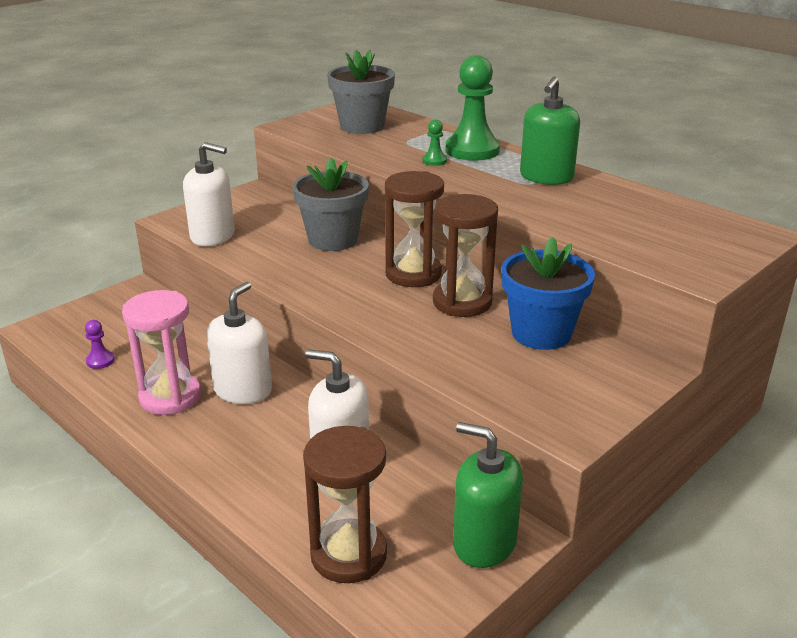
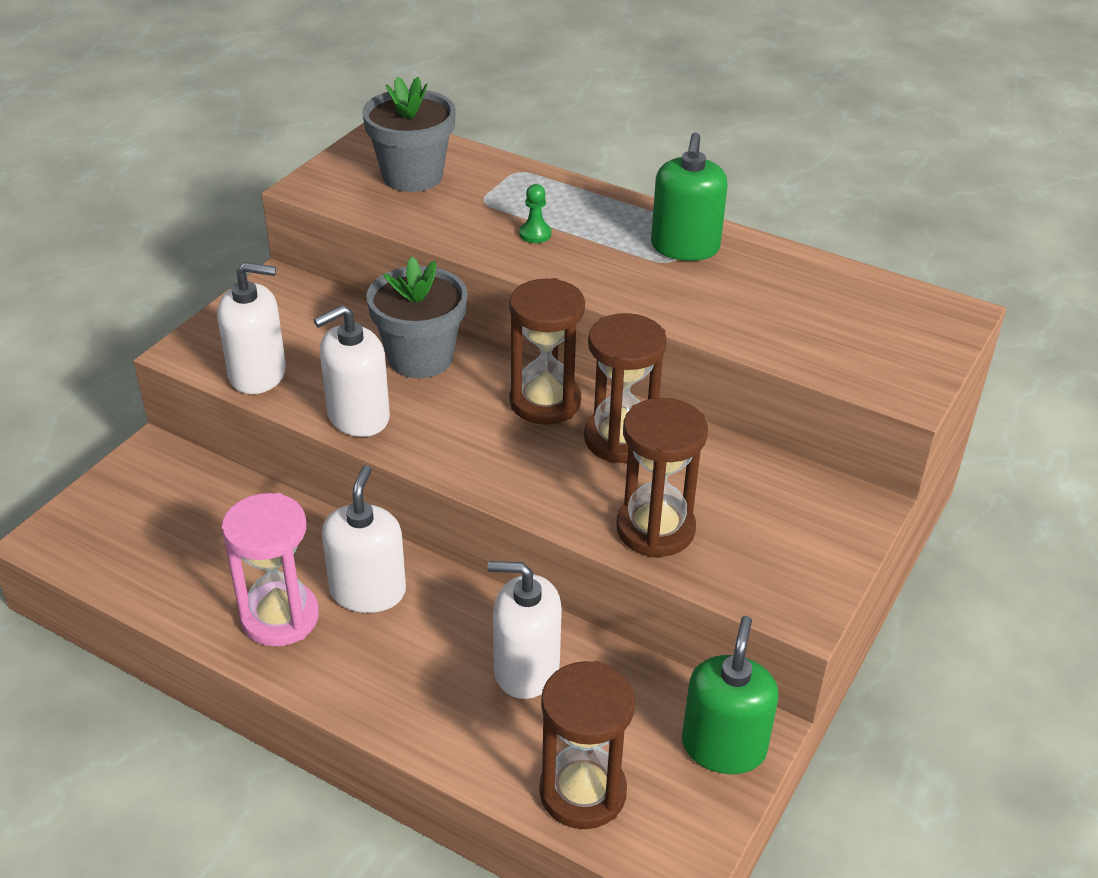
camera: 15 degrees left, 10 degrees up
(100, 361) = (160, 577): purple pawn -> none
(270, 266) = (358, 416): none -> white soap dispenser
(465, 361) = (655, 529): none -> brown hourglass
(472, 150) = (575, 207): green pawn -> none
(484, 542) = (723, 747): green soap dispenser -> green soap dispenser turned 90 degrees clockwise
(541, 333) = (727, 473): blue flower pot -> none

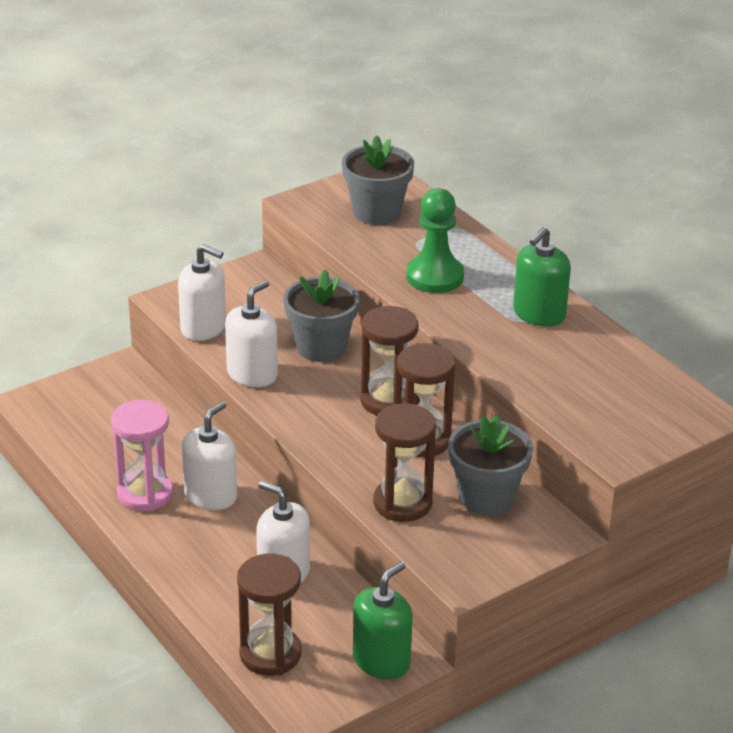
camera: 25 degrees right, 5 degrees down
(358, 416) = (252, 374): white soap dispenser -> white soap dispenser turned 135 degrees clockwise
(535, 234) = (434, 276): green pawn -> green pawn, size x2.27
(745, 489) = (486, 497): none -> grey flower pot

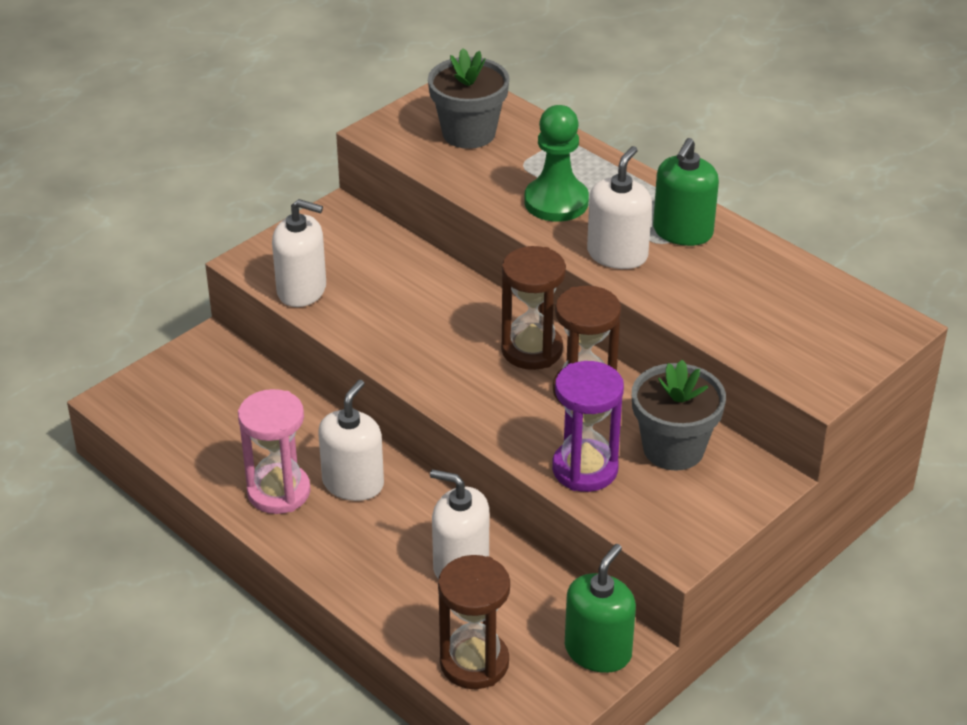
camera: 10 degrees left, 5 degrees up
(252, 374) = (373, 338): white soap dispenser -> white soap dispenser (617, 254)
(321, 347) = (439, 296): grey flower pot -> none
(402, 503) = (585, 469): brown hourglass -> purple hourglass

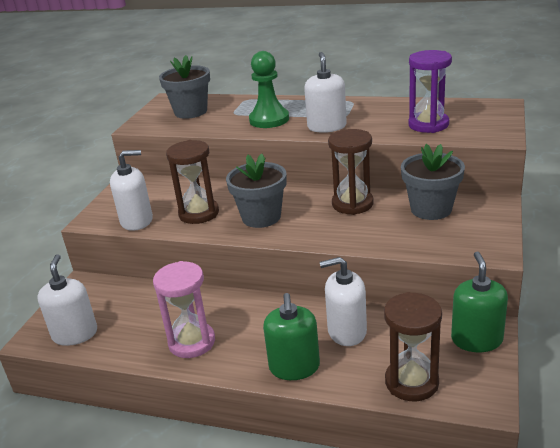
camera: 25 degrees left, 10 degrees down
(353, 483) = (237, 317): white soap dispenser -> white soap dispenser (75, 334)
(453, 357) = (261, 217): none -> grey flower pot
(532, 350) = (303, 198): brown hourglass -> brown hourglass (199, 213)
(585, 469) = (394, 236): purple hourglass -> purple hourglass (428, 125)
(682, 232) = (350, 109): green soap dispenser -> green soap dispenser (294, 367)

